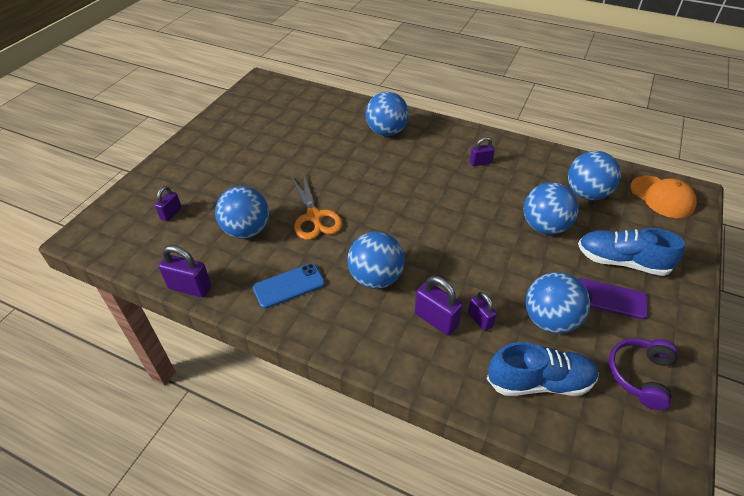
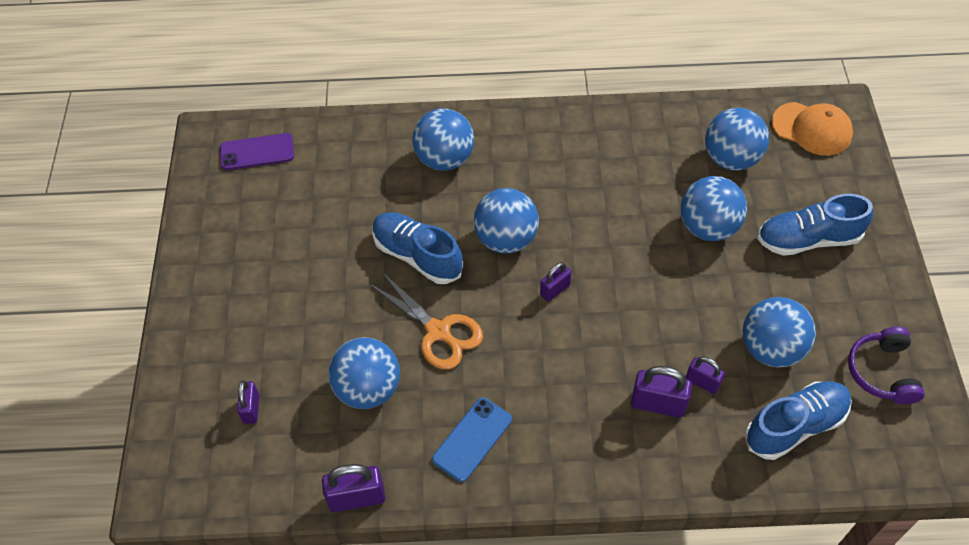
camera: 25 degrees left, 10 degrees up
(332, 173) = (417, 255): none -> blue shoe
(375, 278) = (563, 382): blue ball -> blue ball (506, 239)
(480, 162) = (589, 161): purple padlock -> purple padlock (555, 290)
(610, 298) = (817, 293): purple phone -> purple phone (257, 152)

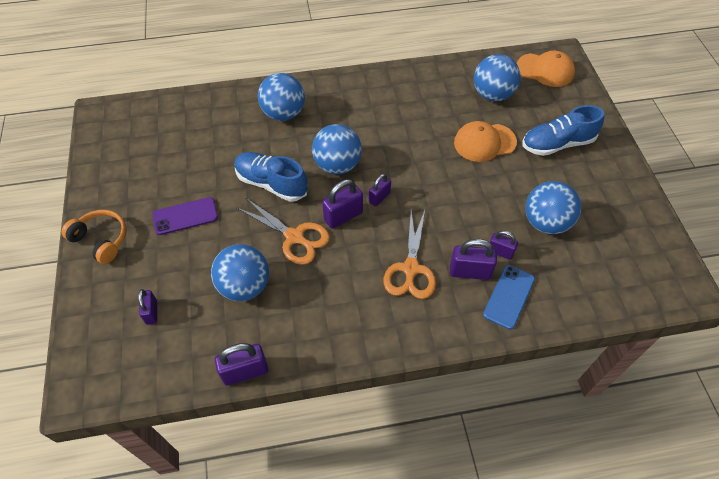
camera: 10 degrees left, 0 degrees up
(198, 308) = (101, 240): none -> orange headphones
(257, 152) = (139, 121): purple phone -> purple phone (185, 216)
(472, 439) = (332, 315): blue phone -> blue phone (509, 297)
(504, 310) = (343, 216): none -> purple padlock
(581, 391) = (411, 268): none -> orange scissors
(708, 227) = (484, 142): blue ball -> orange cap
(795, 426) = (574, 276): blue shoe -> none
(882, 372) = (628, 230): purple headphones -> none

